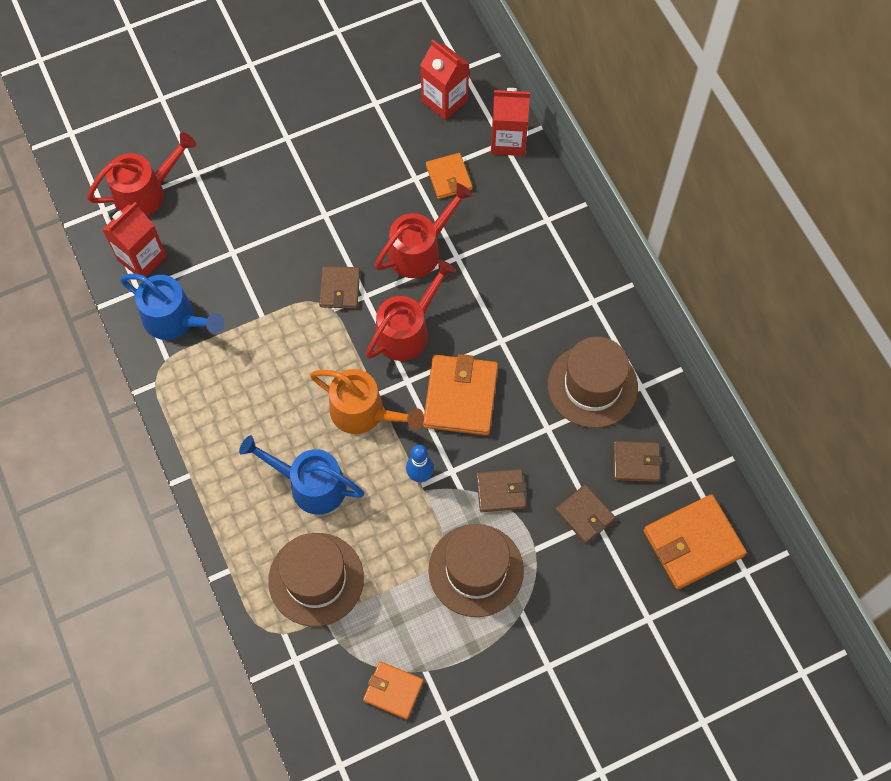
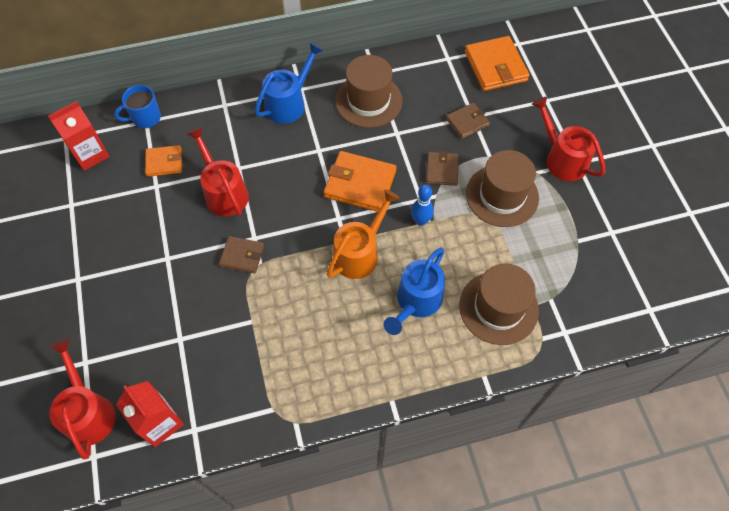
camera: 80 degrees left, 5 degrees down
(175, 319) = (234, 397): blue watering can -> blue watering can (289, 103)
(393, 691) = (592, 264): orange wallet -> none
(407, 330) = (294, 212): red watering can -> red watering can (562, 159)
(508, 140) = (145, 118): red carton -> blue mug
(636, 462) = (432, 86): brown wallet -> none

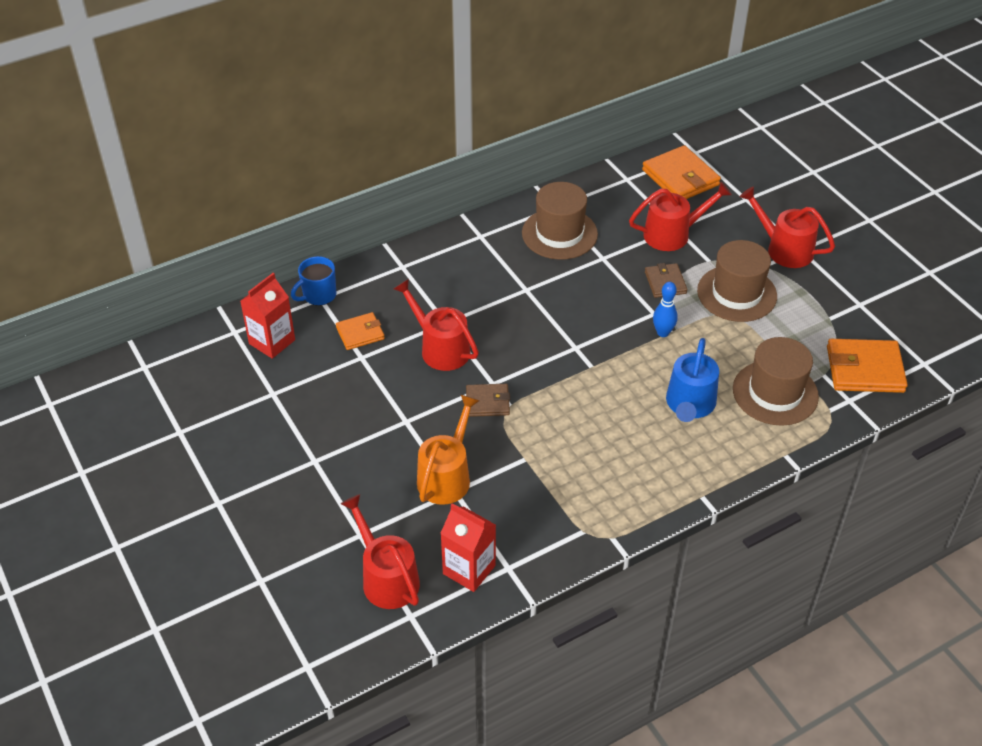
camera: 15 degrees left, 15 degrees down
(289, 103) = (473, 251): blue watering can -> none
(359, 253) = (612, 374): orange watering can -> orange watering can (447, 476)
(360, 184) = (584, 312): orange wallet -> orange wallet (864, 369)
(467, 122) = (673, 234): brown wallet -> red watering can

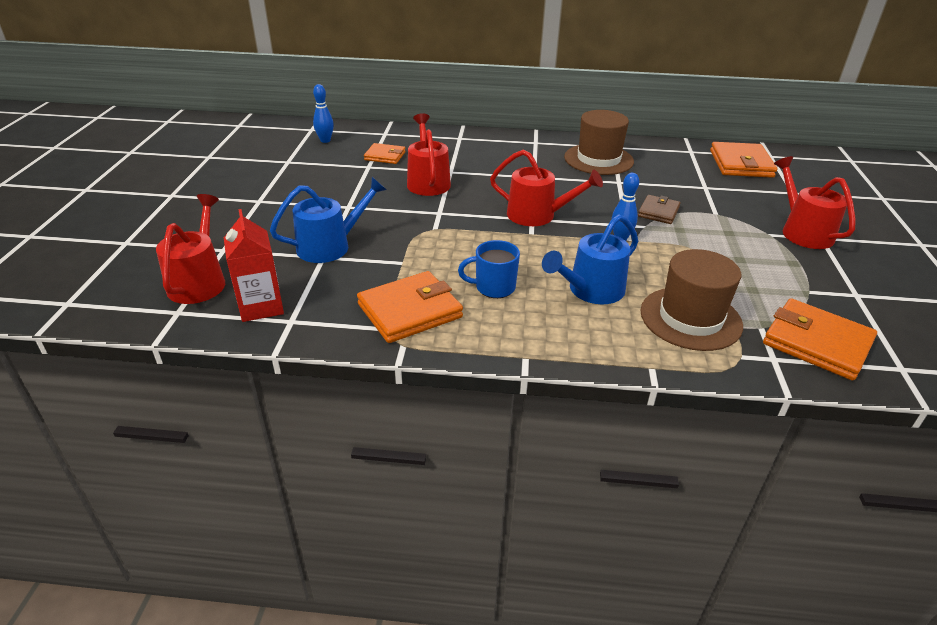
camera: 35 degrees right, 10 degrees down
(272, 342) = (325, 140): red carton -> blue bowling pin
(318, 295) = (386, 132): blue mug -> blue mug (494, 287)
(447, 476) = (330, 246): orange watering can -> blue watering can
(487, 402) = (420, 220): brown wallet -> none
(583, 504) = (410, 311): none -> orange wallet
(673, 234) = (698, 189): red watering can -> red watering can (537, 215)
(737, 293) = (722, 241): brown hat -> none

